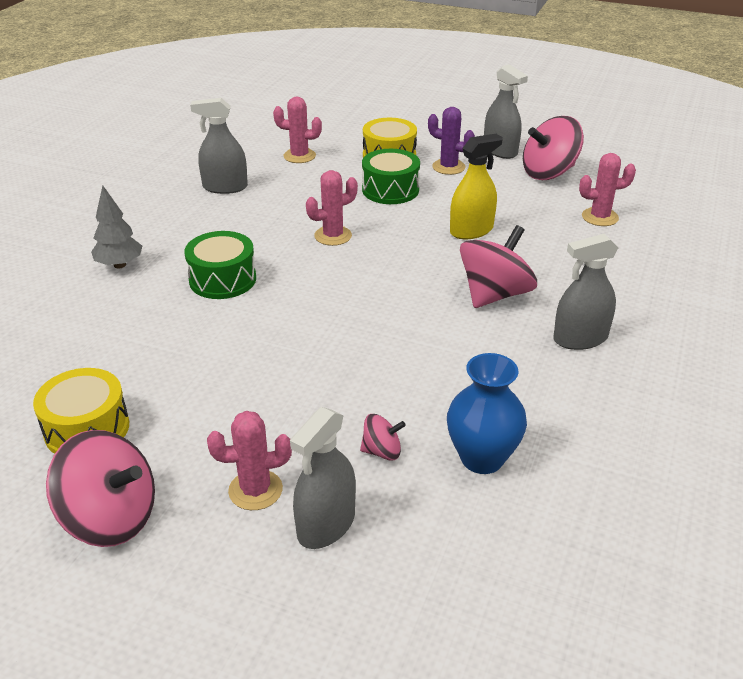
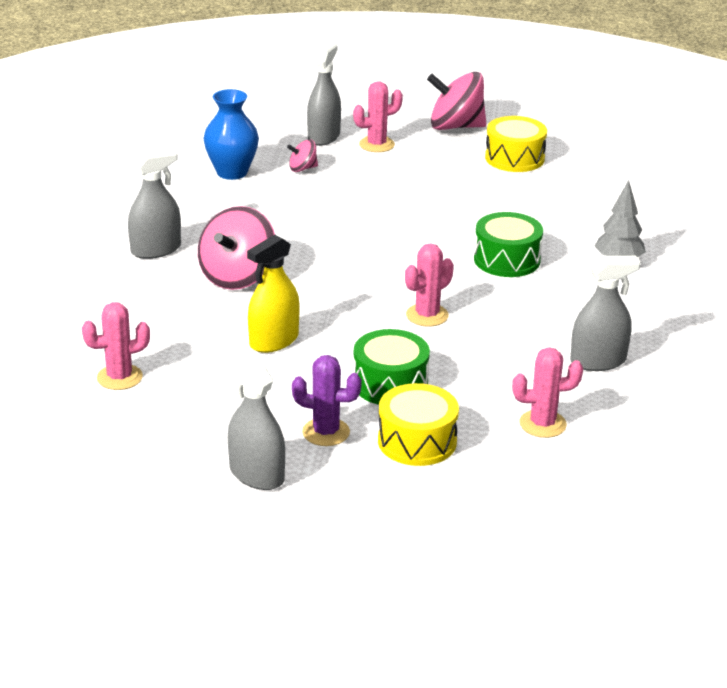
camera: 165 degrees right, 5 degrees down
(549, 173) = (182, 441): pink spinning top -> none

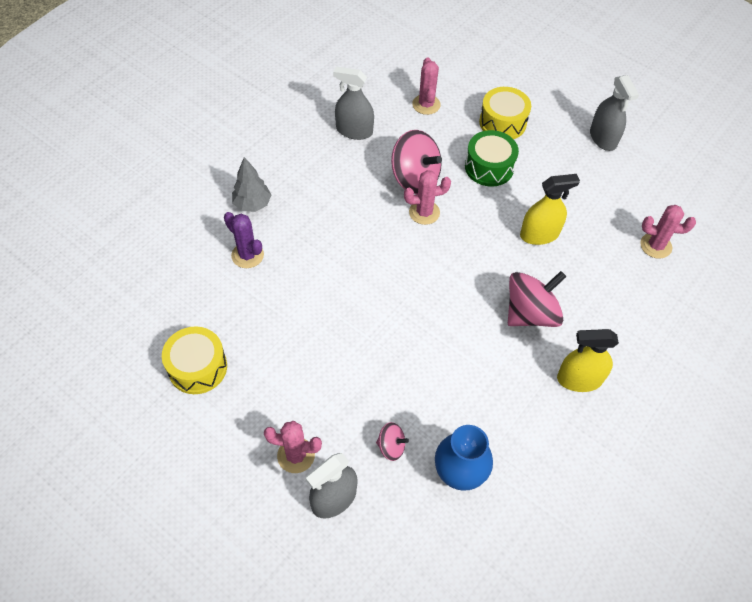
camera: 150 degrees left, 25 degrees up
(156, 250) = (579, 379): grey spray bottle -> yellow spray bottle
(326, 432) = (549, 149): purple cactus -> purple cactus (247, 255)
(455, 126) = (198, 450): pink spinning top -> pink spinning top (415, 178)
(507, 260) = (325, 241): green drum -> none
(542, 424) = (426, 104): pink cactus -> pink cactus turned 60 degrees clockwise

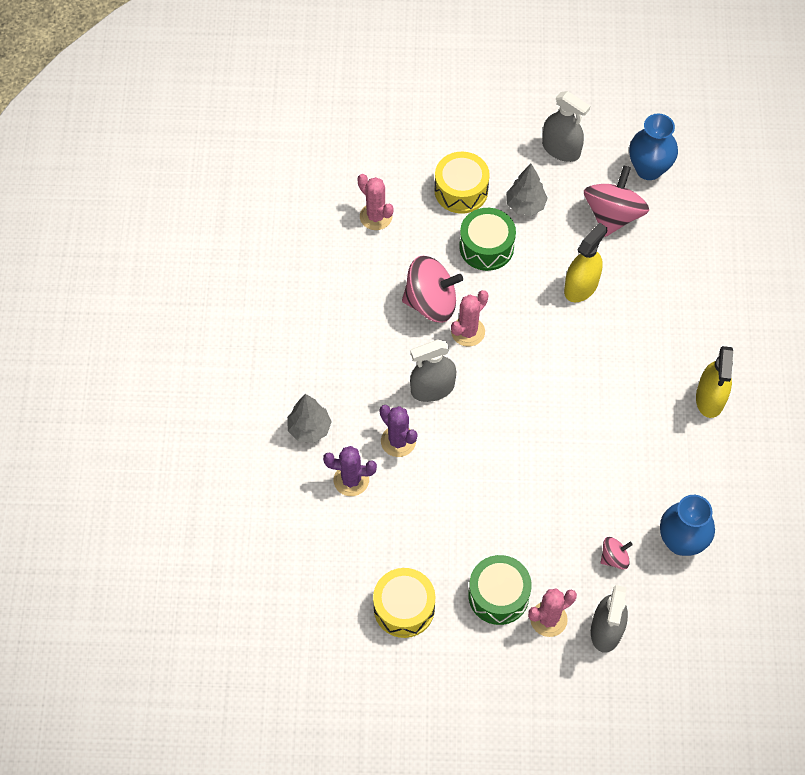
camera: 35 degrees left, 5 degrees up
(274, 409) = (498, 595): none -> green drum
(305, 251) = (398, 441): none -> purple cactus
(354, 131) = (334, 290): grey spray bottle -> grey spray bottle (432, 388)
(530, 313) = (630, 367): pink spinning top -> pink spinning top (612, 215)
(543, 158) = (525, 205): none -> grey tree
(579, 379) = (710, 398): yellow spray bottle -> yellow spray bottle turned 45 degrees counterclockwise
(655, 246) = (681, 232): pink cactus -> none
(664, 188) = (648, 169): none -> blue vase

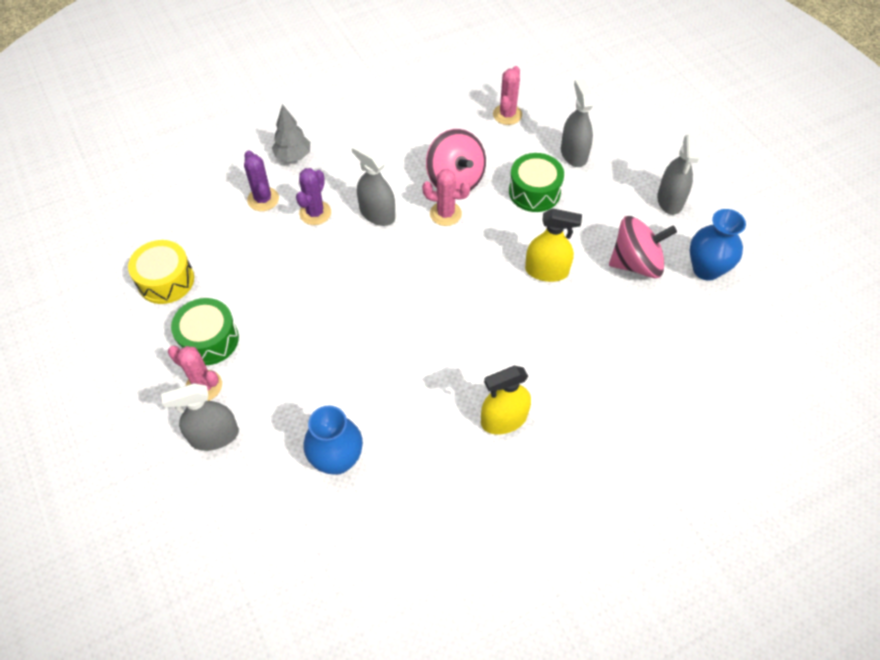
camera: 60 degrees right, 5 degrees down
(461, 190) = (573, 154): yellow drum -> grey spray bottle
(525, 205) = (595, 200): grey tree -> none
(614, 558) = (290, 411): pink spinning top -> none

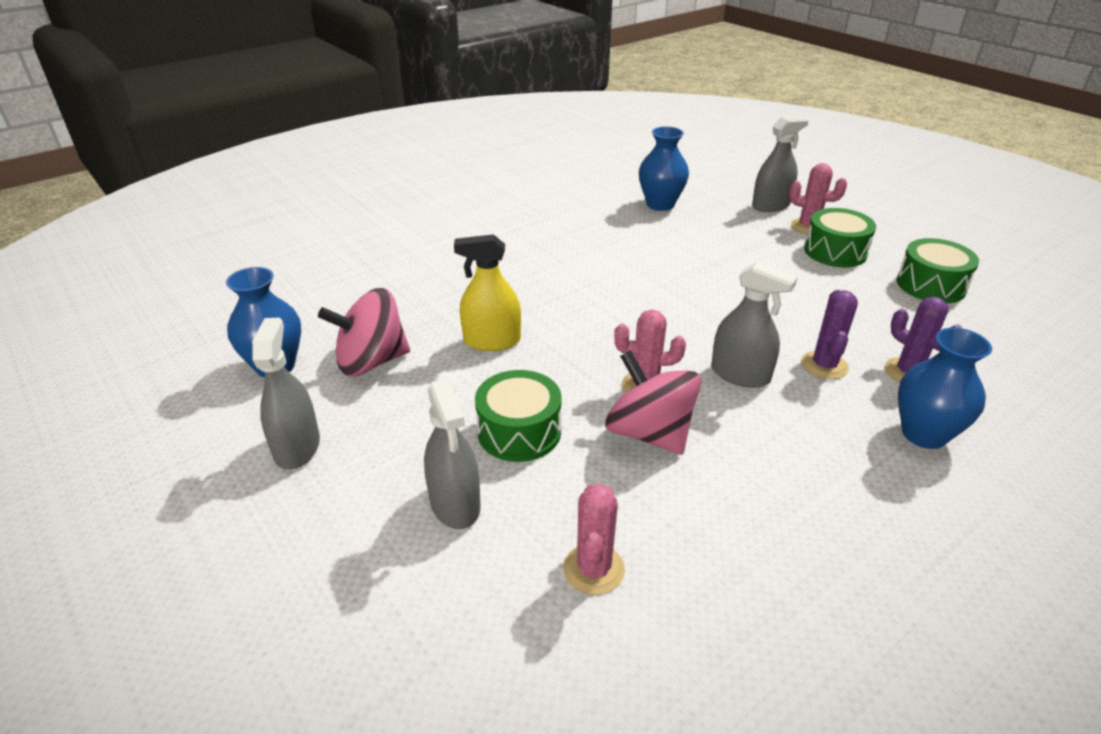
camera: 170 degrees right, 20 degrees down
(166, 280) = (930, 285): yellow drum -> green drum
(293, 156) = (924, 434): grey tree -> blue vase
(504, 419) = (523, 235): yellow spray bottle -> none

